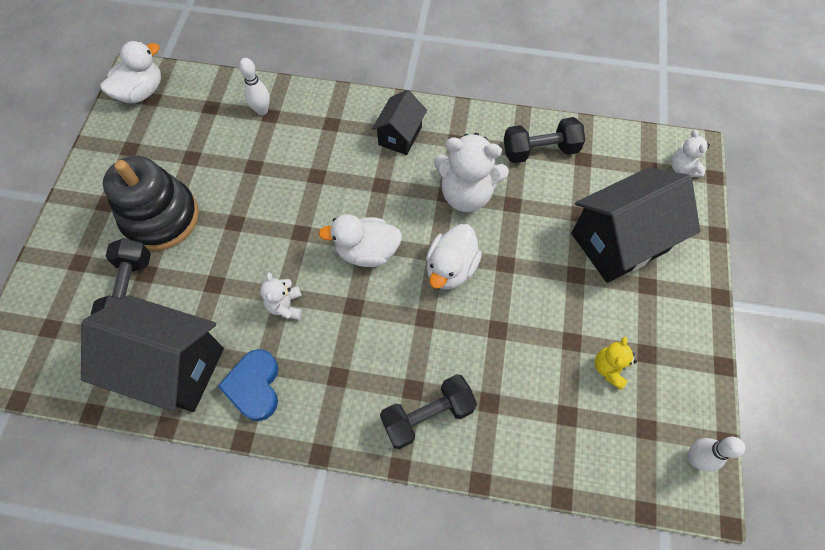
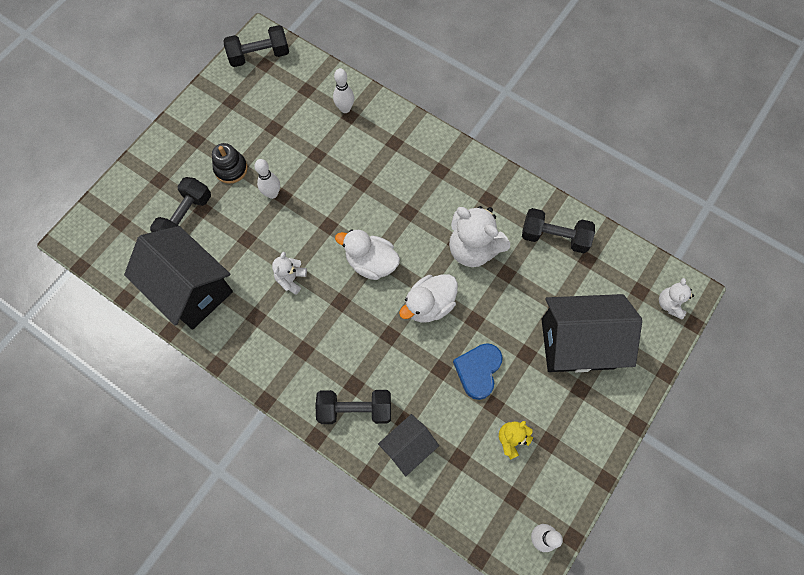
camera: 25 degrees right, 5 degrees up
(141, 92) = (259, 55): white duck -> black dumbbell
(161, 217) = (231, 169): black stacking toy -> black stacking toy, size x0.53
(221, 225) = (272, 193): none -> white bowling pin
(254, 386) = (242, 330): blue heart -> blue heart (478, 371)
(400, 136) = (444, 176): black house -> black house (408, 447)

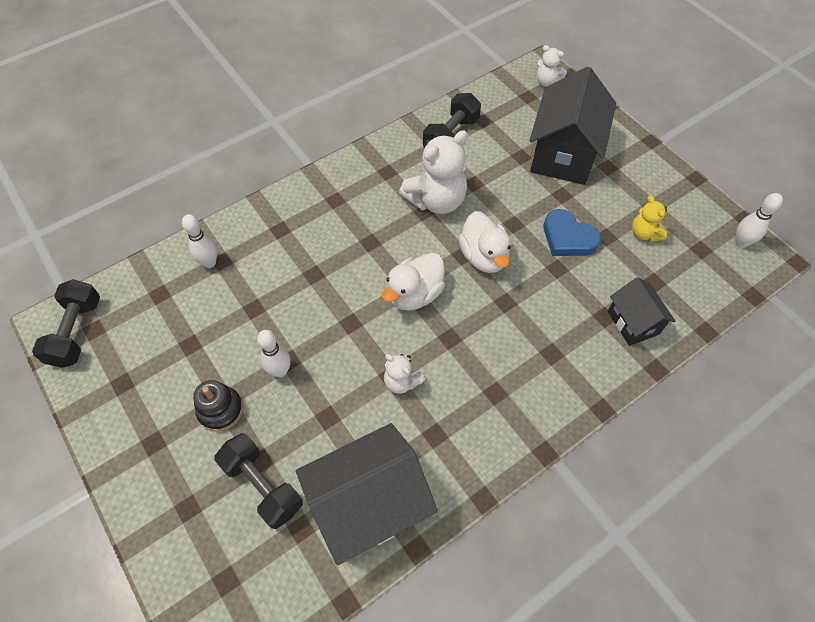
camera: 70 degrees left, 10 degrees down
(355, 409) = (580, 360): black dumbbell -> none

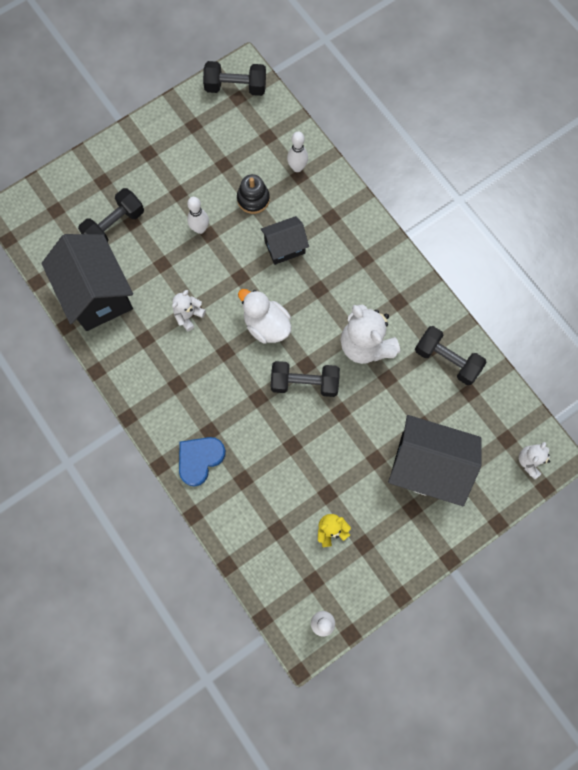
camera: 90 degrees right, 15 degrees up
(220, 410) = (170, 192): black stacking toy -> black stacking toy (253, 199)
(483, 256) = (304, 383): white duck -> black dumbbell
(568, 238) = (325, 458): blue heart -> blue heart (200, 459)
(633, 322) = (237, 503): black house -> black house (284, 247)

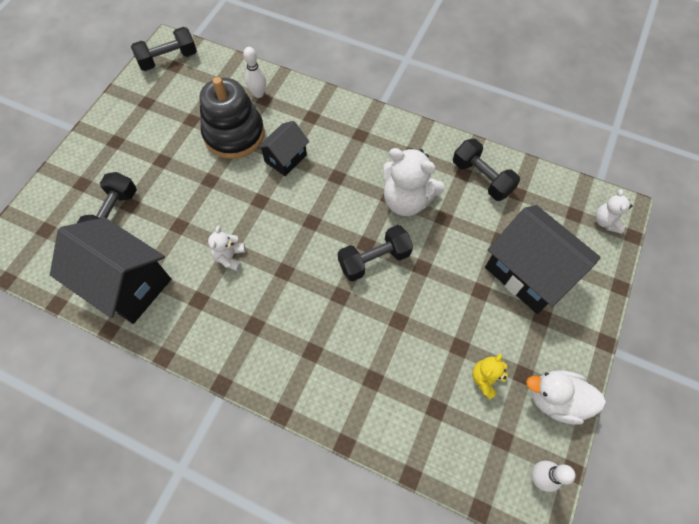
camera: 30 degrees left, 10 degrees down
(200, 229) = (199, 179): white bowling pin -> none
(200, 459) = (319, 385): blue heart -> none
(253, 199) = (234, 134): black stacking toy -> black stacking toy, size x1.88
(266, 325) = (309, 229): white duck -> white duck (555, 399)
(427, 466) = (528, 273): black house -> black house turned 60 degrees clockwise
(447, 360) = (481, 178): black dumbbell -> black dumbbell turned 45 degrees clockwise

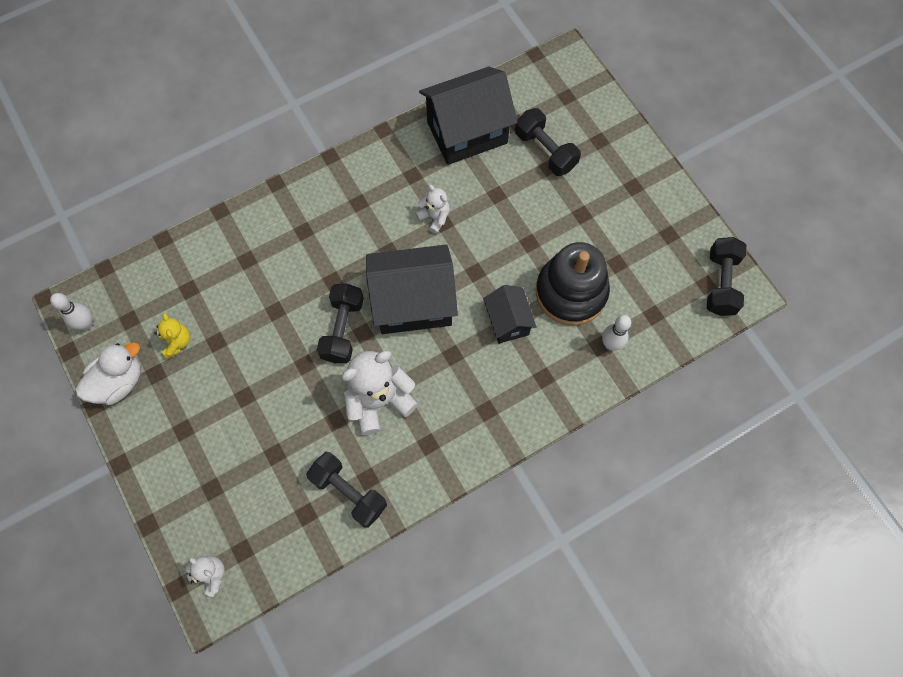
camera: 125 degrees right, 5 degrees up
(481, 178) = (349, 492): black dumbbell -> black dumbbell turned 45 degrees clockwise
(528, 273) = (226, 452): black house -> black house (413, 303)

